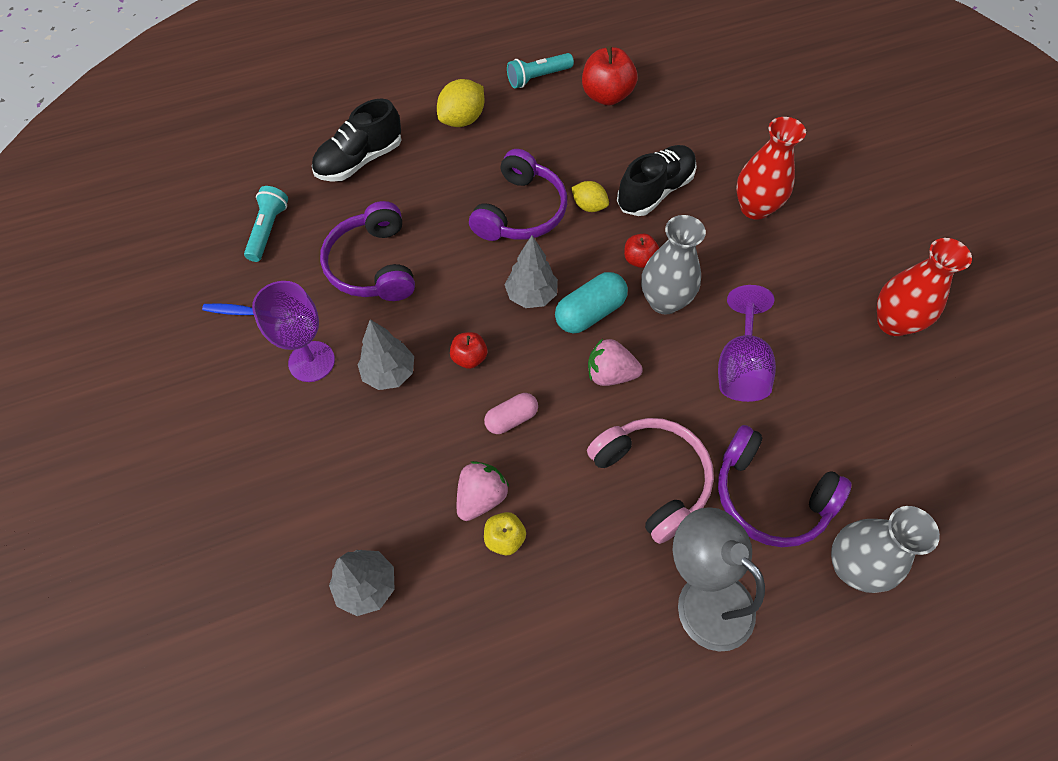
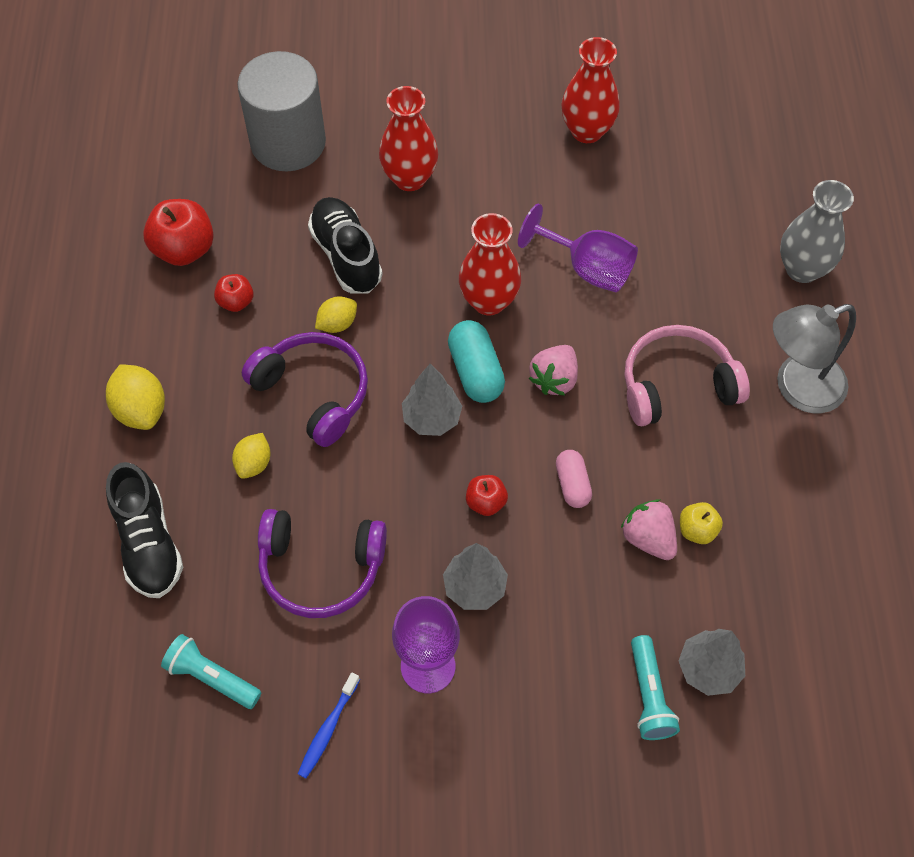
camera: 70 degrees left, 0 degrees up
(445, 196) = (254, 463): none -> yellow lemon
(538, 78) = (116, 307): turquoise flashlight -> turquoise flashlight (649, 695)
(639, 259) = (429, 304): red apple -> red apple (236, 302)
(664, 301) = (489, 301): grey vase -> red vase
(739, 121) = (288, 142): none -> grey cylinder
(769, 496) = (723, 300): purple headphones -> none

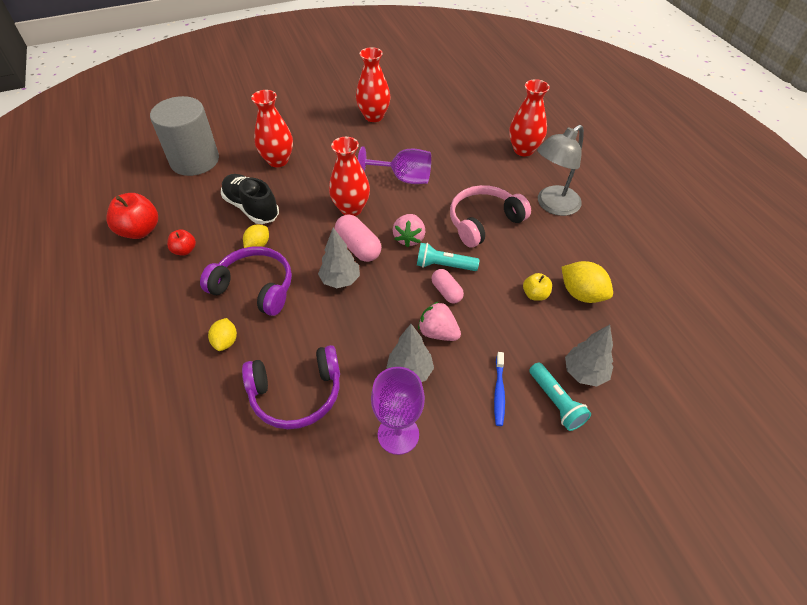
camera: 20 degrees left, 10 degrees down
(141, 410) = (132, 331): yellow lemon -> yellow lemon (582, 294)
(149, 543) = (159, 418): black shoe -> none
(212, 677) = (236, 499): turquoise flashlight -> turquoise flashlight (444, 265)
(328, 729) = (340, 505): blue toothbrush -> blue toothbrush (499, 392)
(476, 371) = (358, 247): turquoise capsule -> pink capsule
(486, 502) = (395, 318): red apple -> none
(648, 538) = (508, 308): pink strawberry -> pink strawberry (438, 332)
(802, 269) = (523, 150): grey vase -> red vase

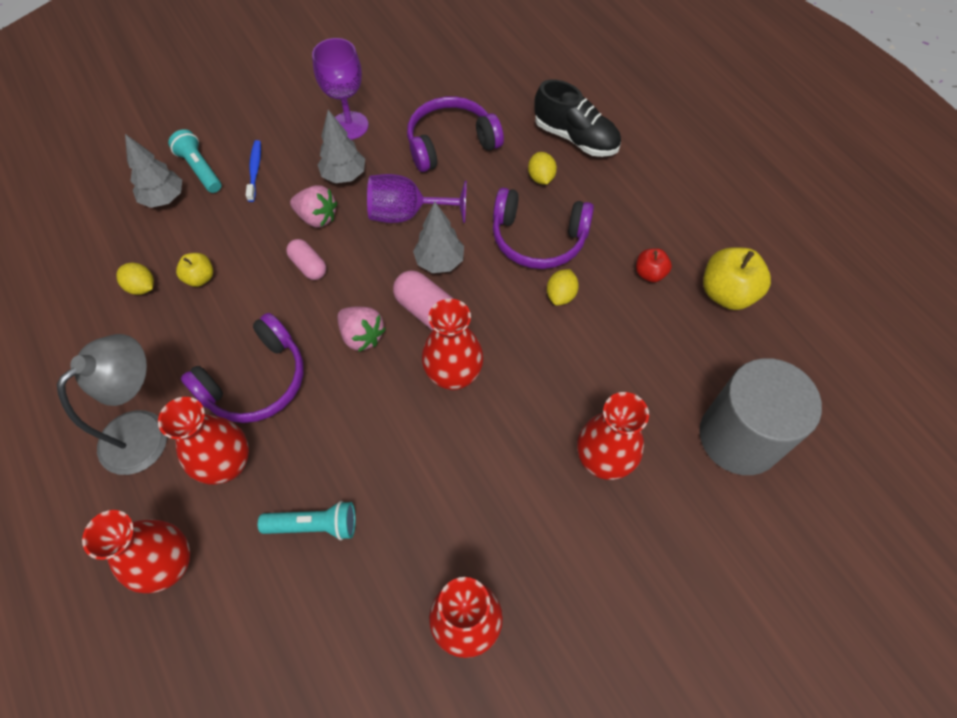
camera: 170 degrees right, 10 degrees up
(140, 230) = (727, 293): red apple -> yellow apple
(251, 208) = (598, 354): black shoe -> black shoe (575, 138)
(403, 178) = (383, 452): purple goblet -> purple goblet (407, 214)
(409, 238) = (362, 336): pink strawberry -> pink strawberry turned 135 degrees clockwise
(444, 265) = (312, 301): turquoise flashlight -> turquoise flashlight (314, 525)
(483, 222) = (256, 381): pink headphones -> purple headphones
(498, 184) = (227, 464): none -> red vase
(582, 294) = (142, 287): yellow lemon -> yellow lemon, size x0.64

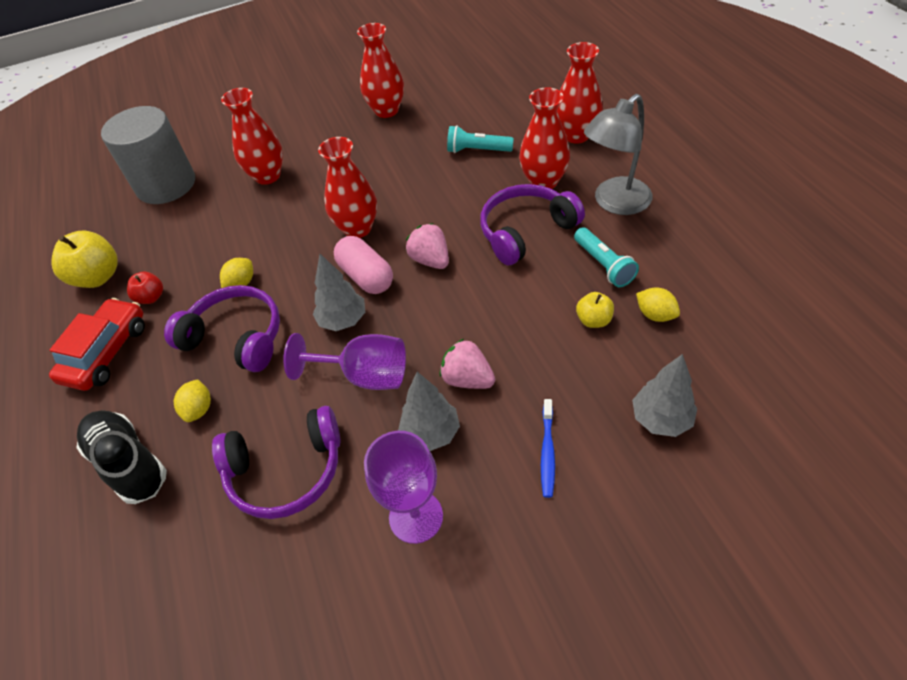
camera: 165 degrees left, 10 degrees down
(200, 169) = (623, 460): turquoise flashlight -> turquoise flashlight (603, 265)
(308, 266) = (478, 325): pink capsule -> none
(656, 216) = (106, 352): none -> red car

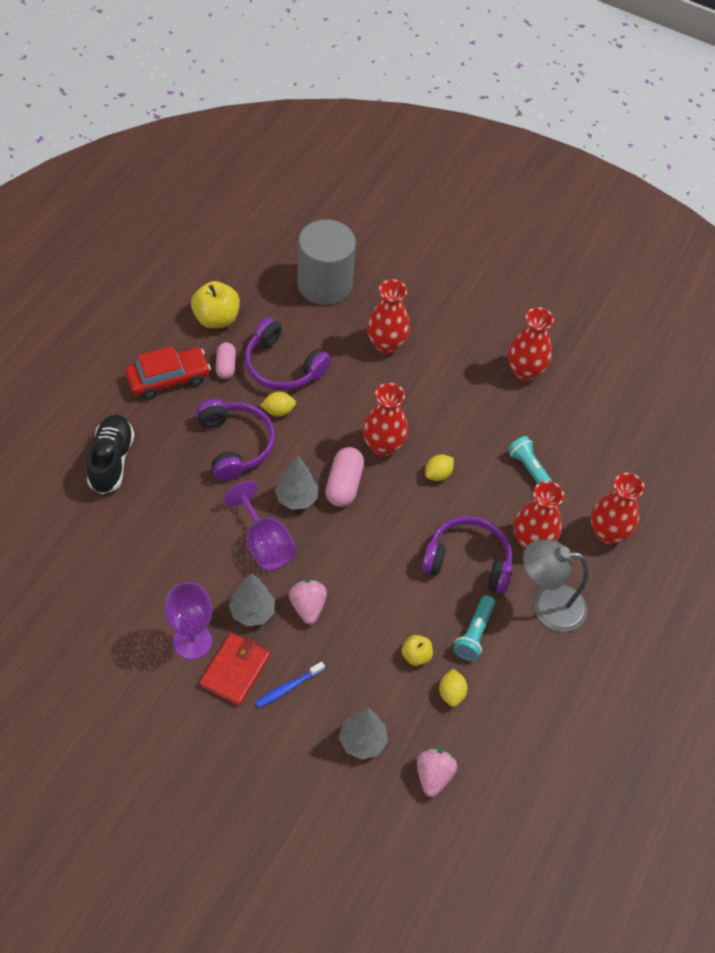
camera: 40 degrees right, 5 degrees up
(151, 297) = (226, 366): red apple -> pink capsule
(199, 409) = (171, 467): yellow lemon -> yellow lemon (438, 474)
(286, 471) = (168, 549): purple headphones -> purple headphones (282, 366)
(430, 260) = (390, 515): pink strawberry -> pink strawberry (433, 776)
(487, 493) = (235, 670): none -> red wallet

